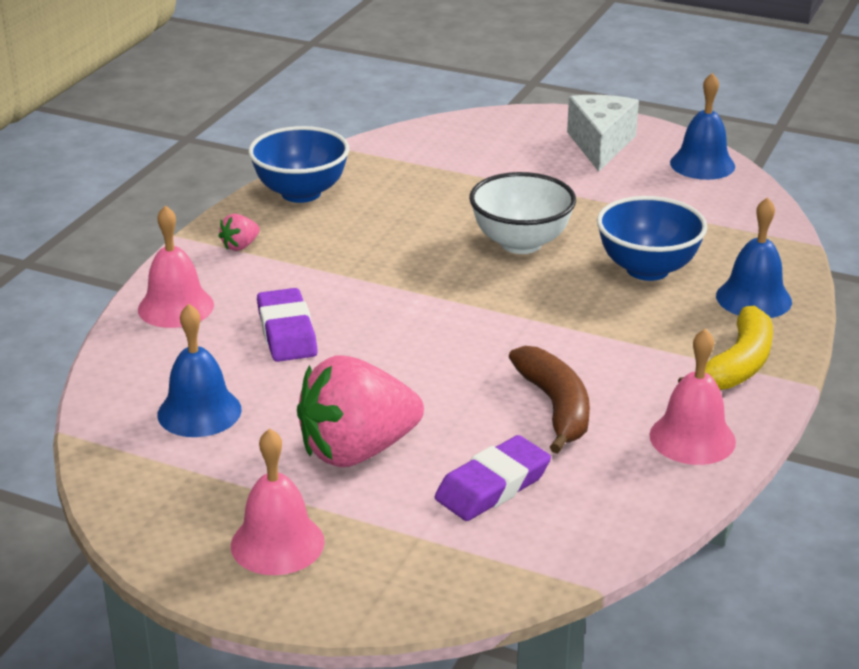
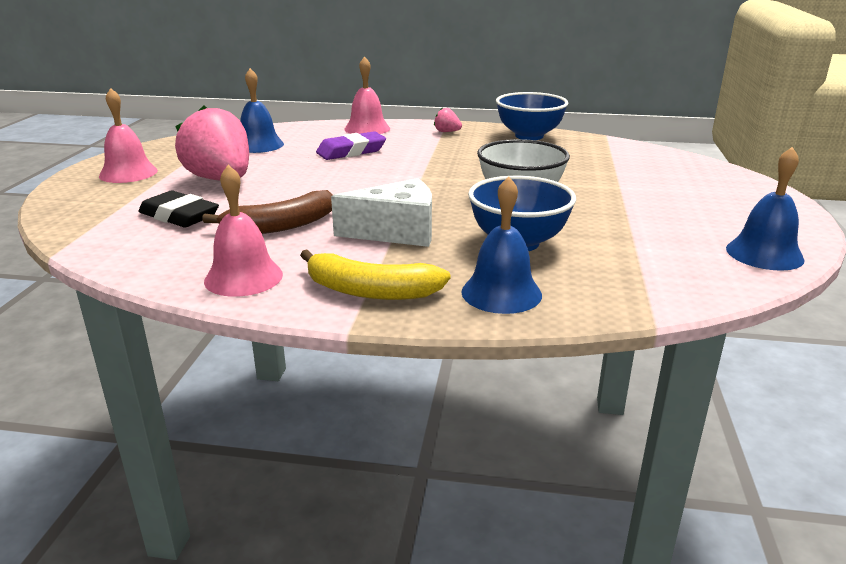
camera: 75 degrees right, 5 degrees down
(492, 486) = (179, 216): purple eraser -> black eraser
(600, 144) = (737, 209): white cheese -> white cheese (397, 232)

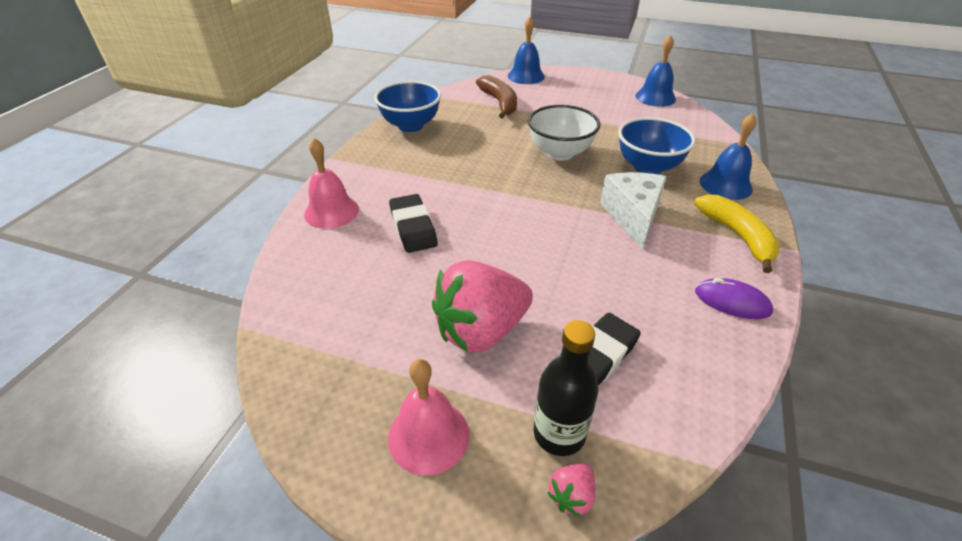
camera: 80 degrees left, 15 degrees up
(111, 206) = (559, 434): none -> black bottle
(243, 277) = (732, 302): pink bell -> purple mouse
(258, 145) = (353, 301): blue bell -> blue bell (526, 76)
(281, 226) = (622, 280): brown banana -> brown banana (500, 103)
(351, 151) = (413, 227): purple eraser -> black eraser
(370, 291) = (737, 236): yellow banana -> yellow banana turned 45 degrees counterclockwise
(447, 132) = (374, 163): pink strawberry -> pink strawberry (571, 496)

